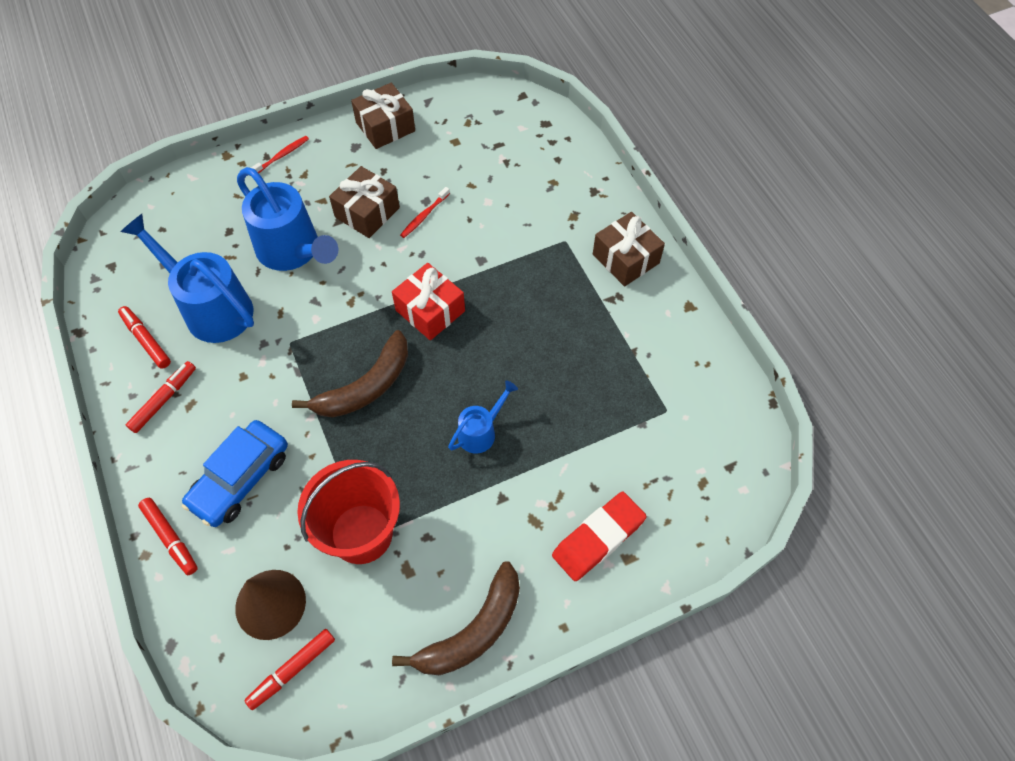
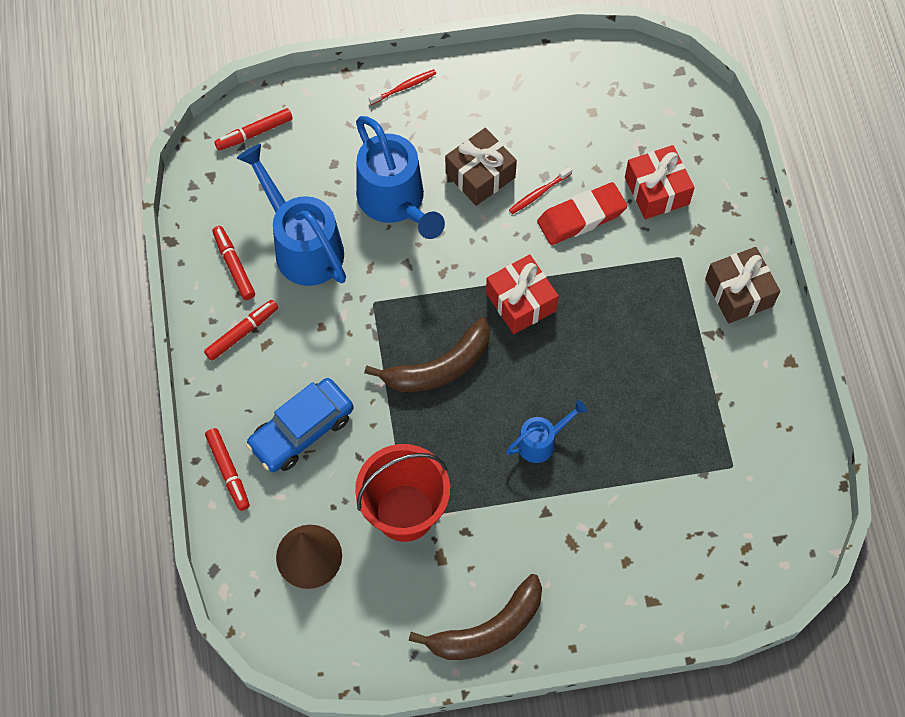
camera: 15 degrees right, 5 degrees up
(292, 670) = (318, 620): red marker -> red marker (254, 133)
(385, 127) = (521, 77): brown gift -> none
(529, 192) = (656, 191): none -> red gift
(598, 538) = (628, 575): red eraser -> red eraser (581, 217)

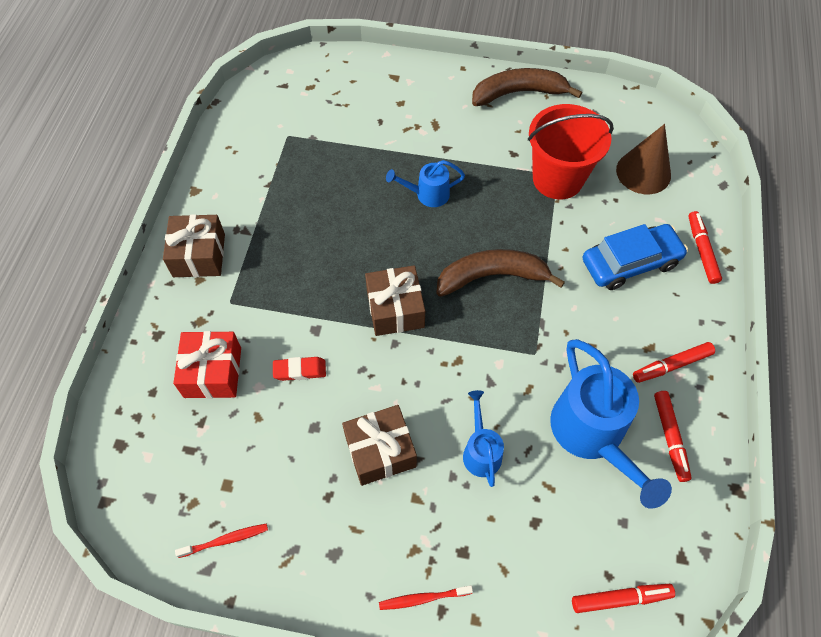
camera: 160 degrees left, 5 degrees down
(395, 202) = (481, 450): blue watering can -> blue watering can, size x0.52
(521, 302) = (395, 309): red gift -> brown gift
(538, 193) = (329, 409): red toothbrush -> red toothbrush (225, 540)
(581, 217) = (300, 370): red eraser -> red eraser, size x0.57

